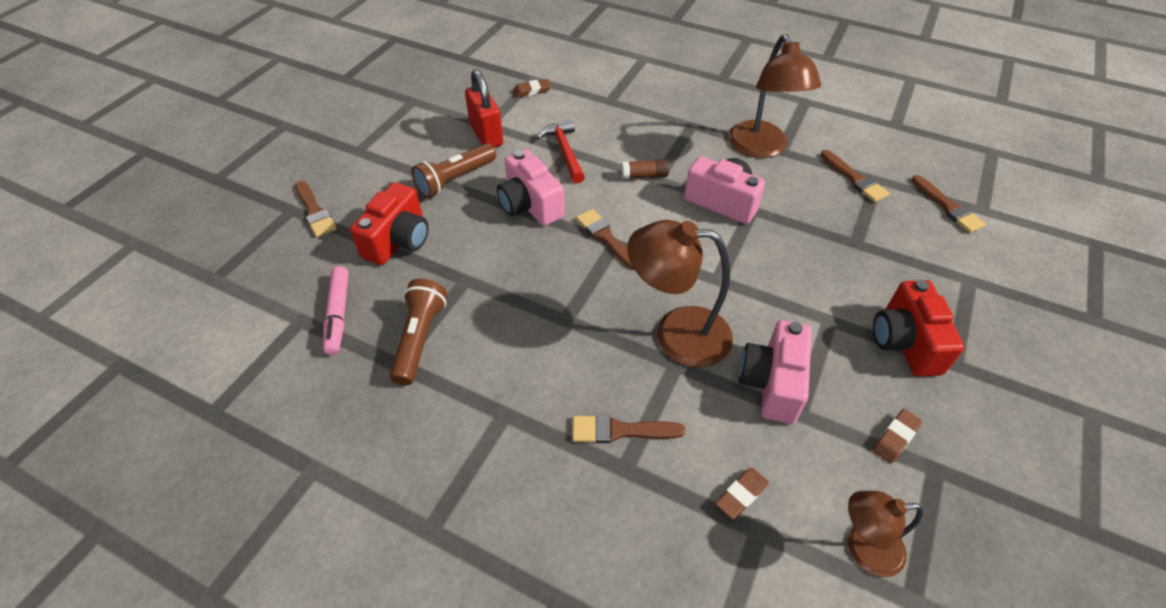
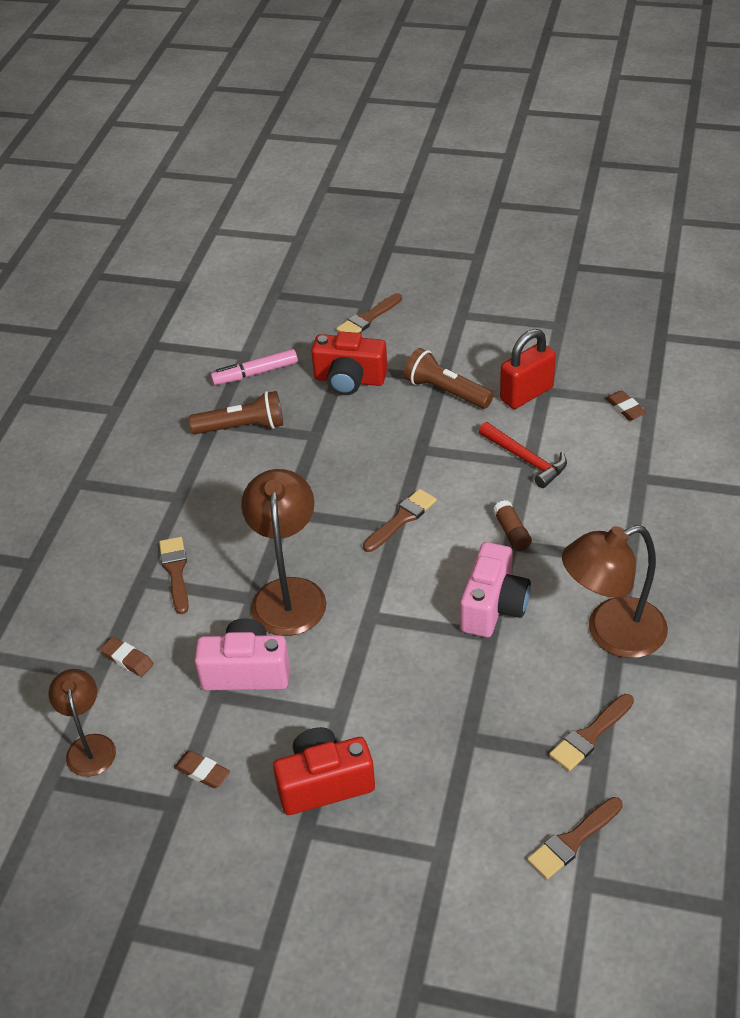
camera: 80 degrees right, 5 degrees down
(530, 205) = (429, 453): pink camera -> none
(564, 151) = (526, 460): red hammer -> red hammer turned 75 degrees clockwise

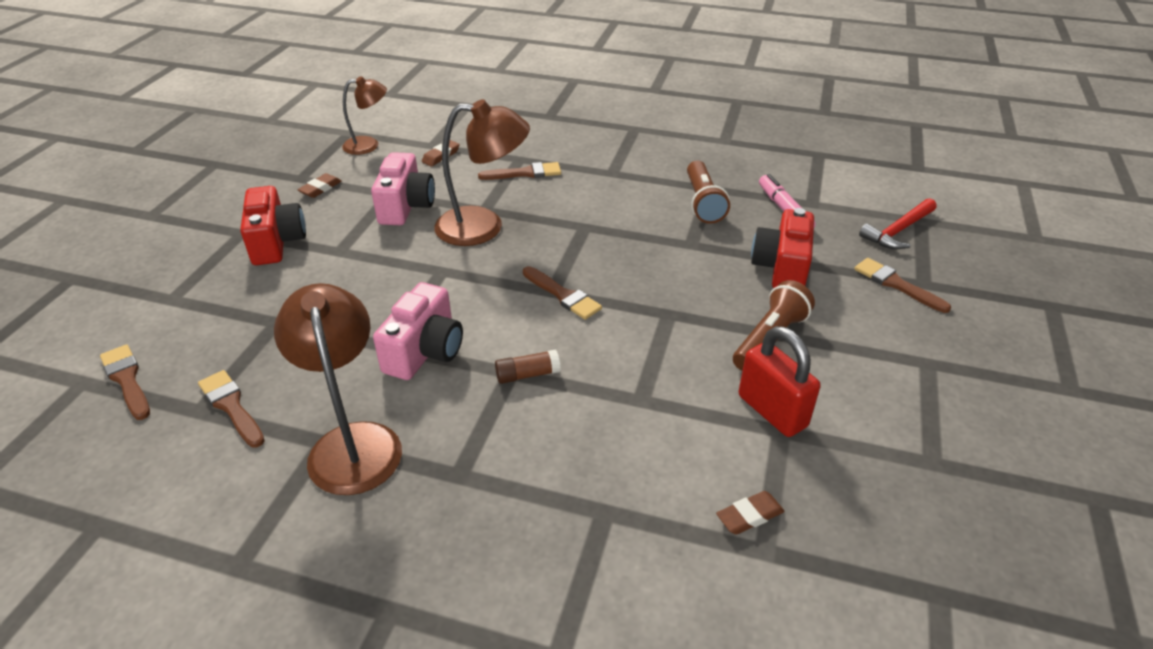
camera: 90 degrees right, 5 degrees down
(493, 606) = (425, 351): pink camera -> pink camera turned 90 degrees counterclockwise
(526, 460) = (646, 398): red hammer -> red hammer (898, 231)

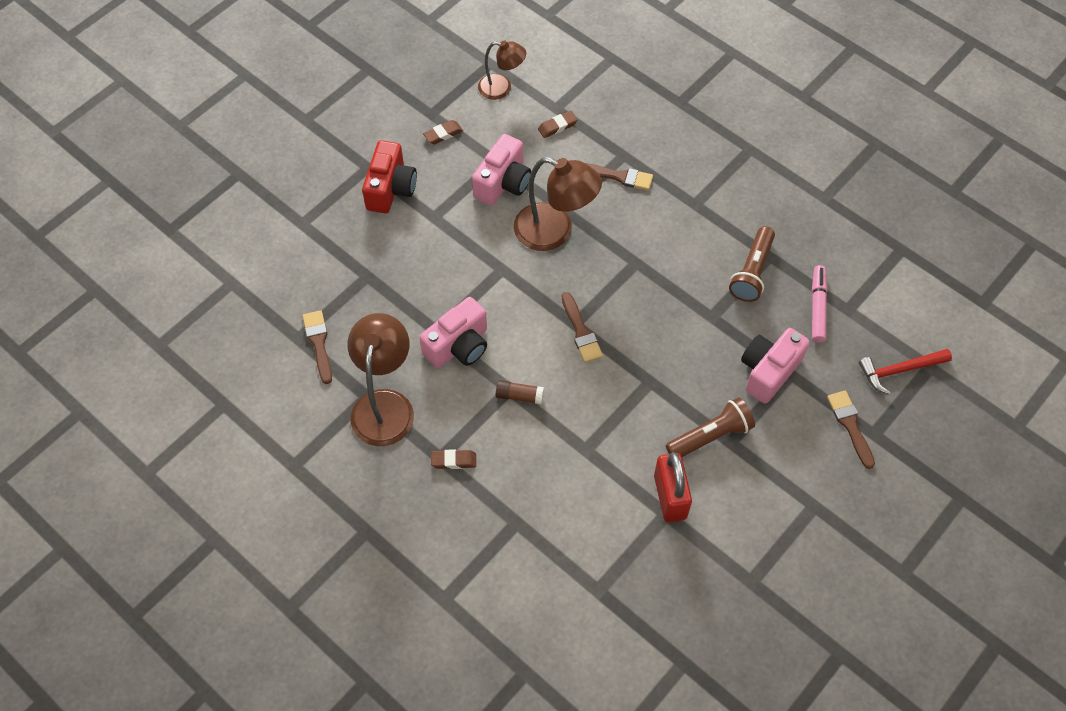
camera: 25 degrees right, 20 degrees up
(127, 379) = (259, 292): brown brush -> none
(749, 516) = (603, 564): brown eraser -> brown eraser (453, 461)
(781, 268) = (768, 371): red camera -> pink camera

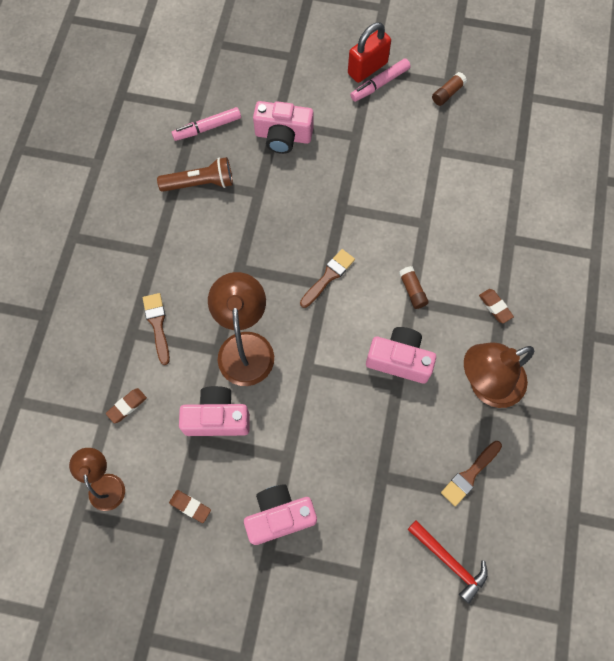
camera: 120 degrees left, 10 degrees up
(391, 189) = (279, 516): red camera -> pink camera
(557, 126) = (127, 406): brown eraser -> brown eraser turned 75 degrees counterclockwise
(670, 497) = (423, 154): red padlock -> red padlock (367, 68)
(710, 436) = (360, 150): brown flashlight -> none
(736, 571) = (447, 93): none -> brown glue stick
(788, 504) = (380, 84): none -> pink marker
(850, 425) = (295, 72): brown brush -> none
(899, 370) = (232, 60): red hammer -> red hammer (449, 562)

